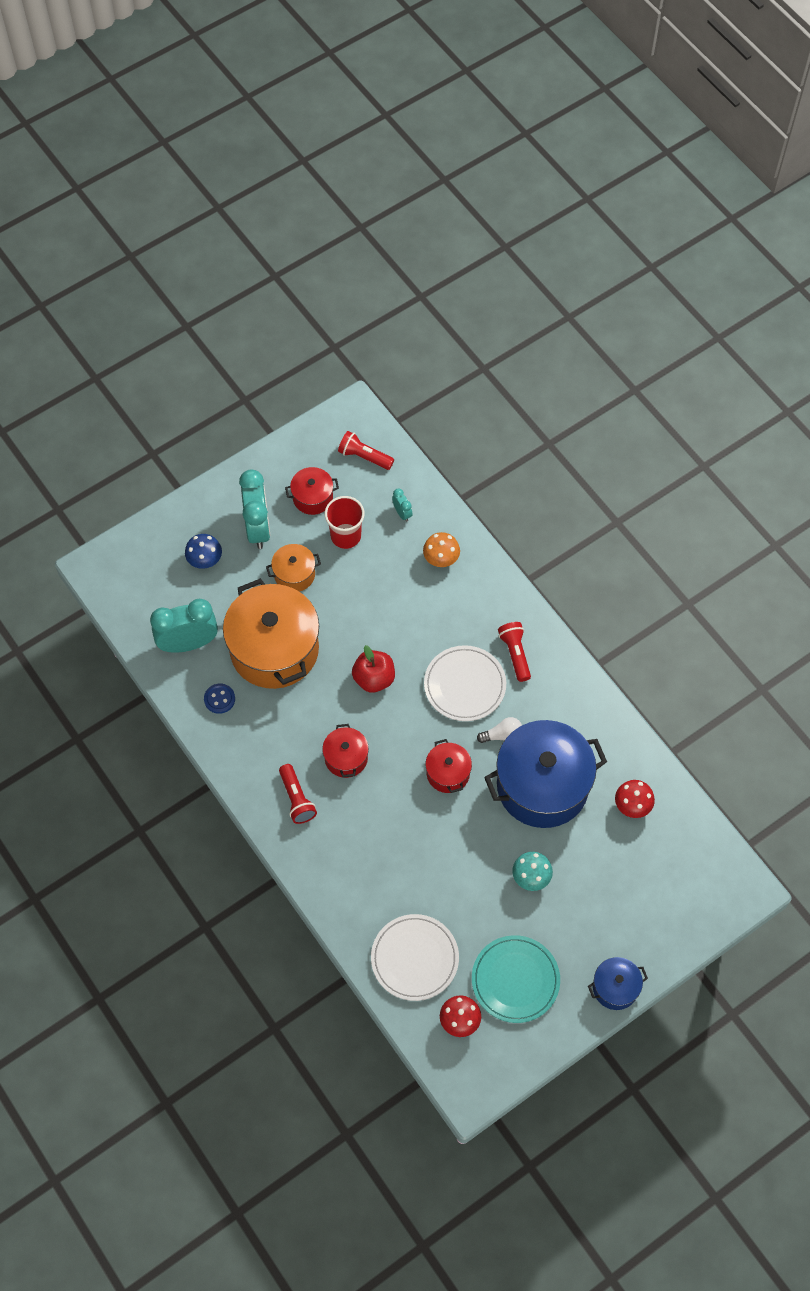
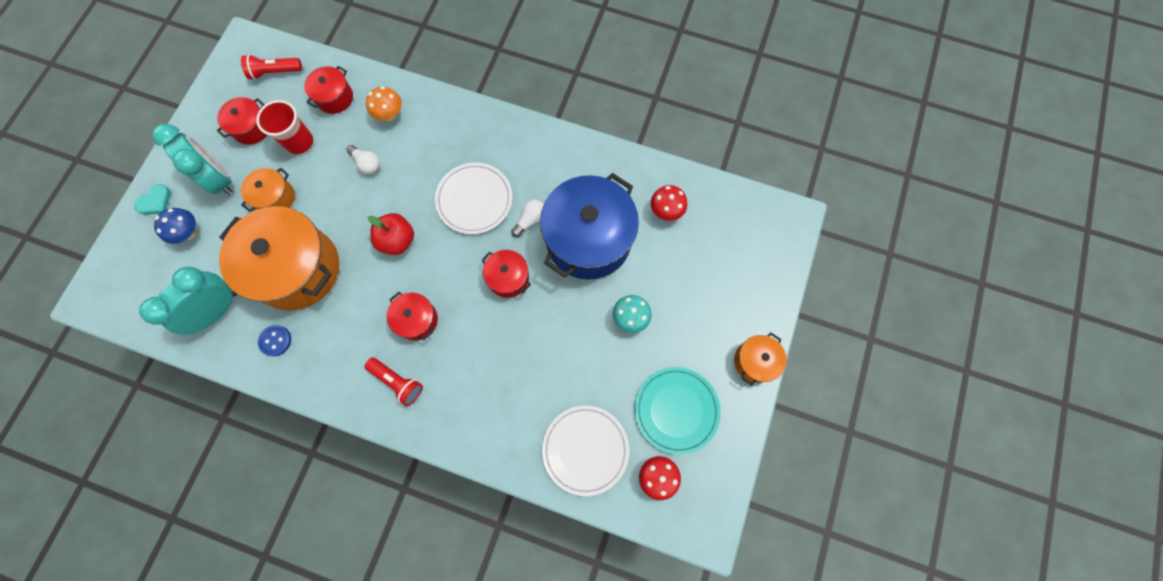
camera: 35 degrees left, 10 degrees up
(193, 515) = (155, 202): none -> turquoise heart
(392, 592) = (367, 163): none -> white light bulb
(402, 513) = (334, 97): turquoise clock -> red pot
(515, 654) = (497, 151): red flashlight -> none
(615, 987) = (754, 361): blue pot -> orange pot

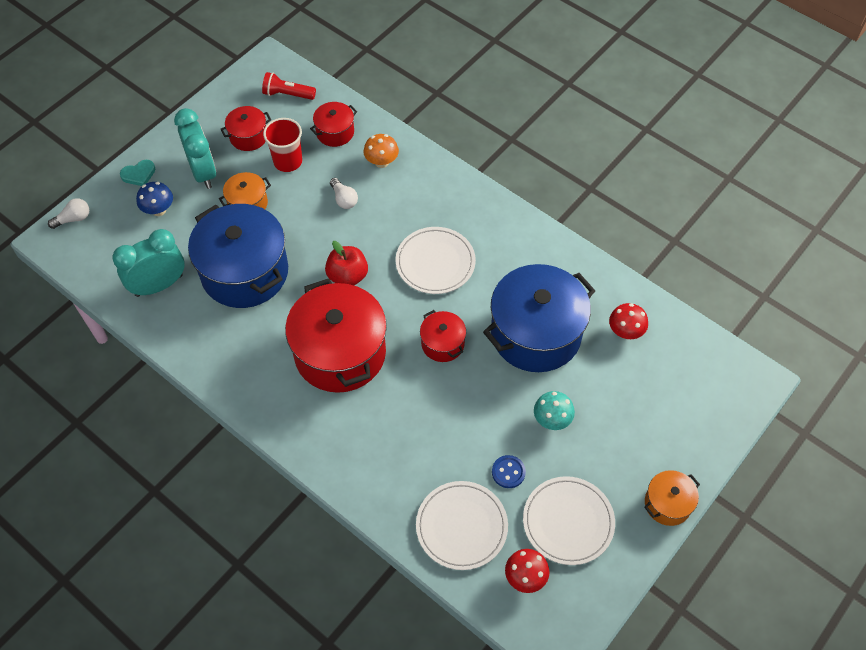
camera: 20 degrees right, 15 degrees down
(275, 341) = (201, 328): blue button -> blue button (508, 472)
(297, 269) = (244, 272): orange pot -> blue pot
(397, 382) = (301, 402): red flashlight -> none
(417, 320) = (340, 353): red pot -> red pot, size x2.11
(530, 220) = (484, 298): white light bulb -> white light bulb (73, 219)
(676, 410) = (568, 522): turquoise plate -> white plate

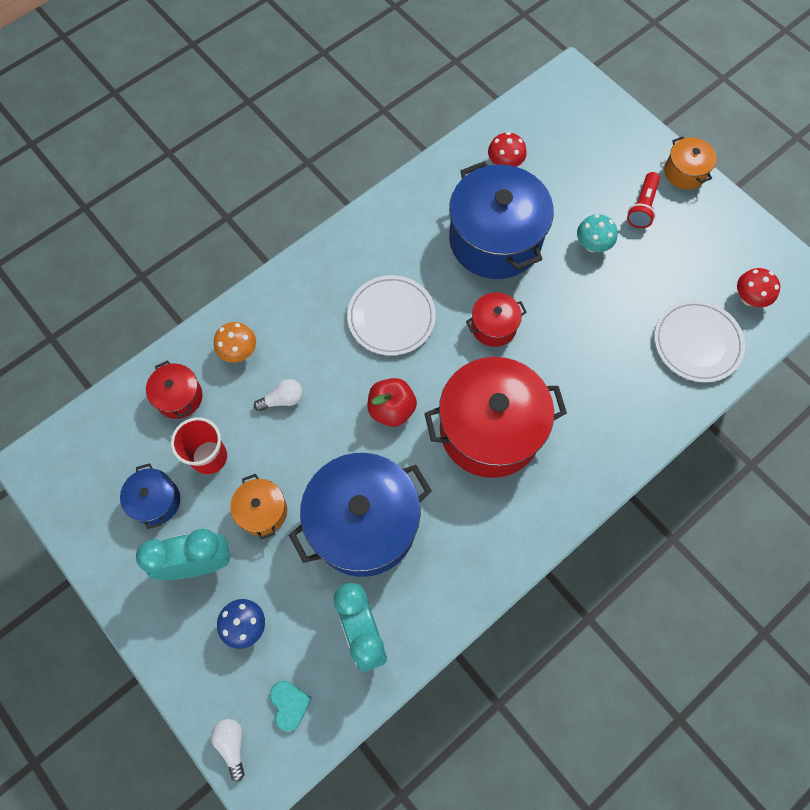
camera: 80 degrees left, 10 degrees up
(139, 174) = (179, 650): turquoise heart -> turquoise heart (289, 704)
(248, 137) = (156, 501): red pot -> blue pot
(287, 94) = (100, 446): red flashlight -> red flashlight (642, 207)
(508, 472) = (644, 292): blue button -> none
(568, 522) = (697, 253): white plate -> none

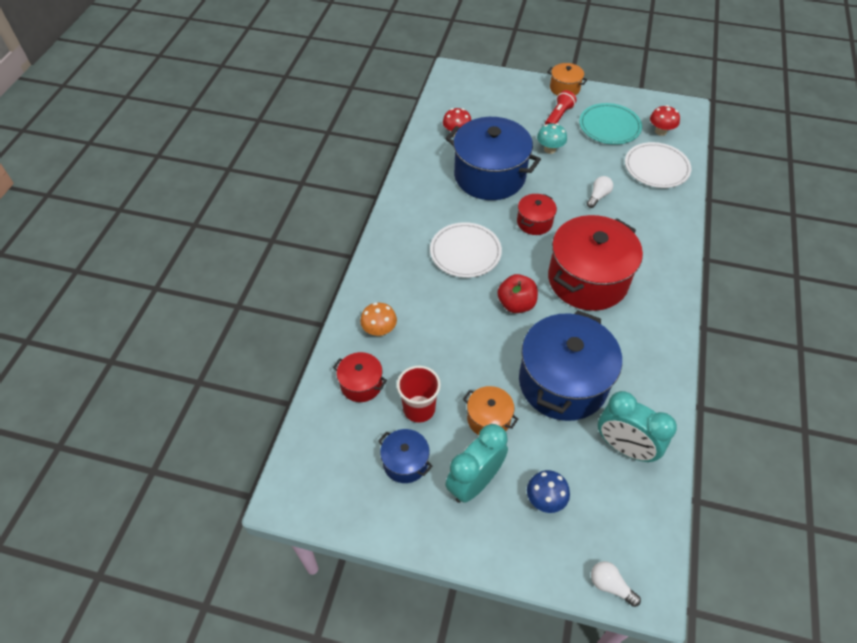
camera: 35 degrees left, 15 degrees down
(283, 399) = (438, 341): white light bulb -> white light bulb (598, 196)
(289, 704) = (623, 529): turquoise heart -> none
(642, 207) = (558, 116): red flashlight -> red flashlight turned 135 degrees counterclockwise
(691, 255) = (609, 126): none -> turquoise plate

